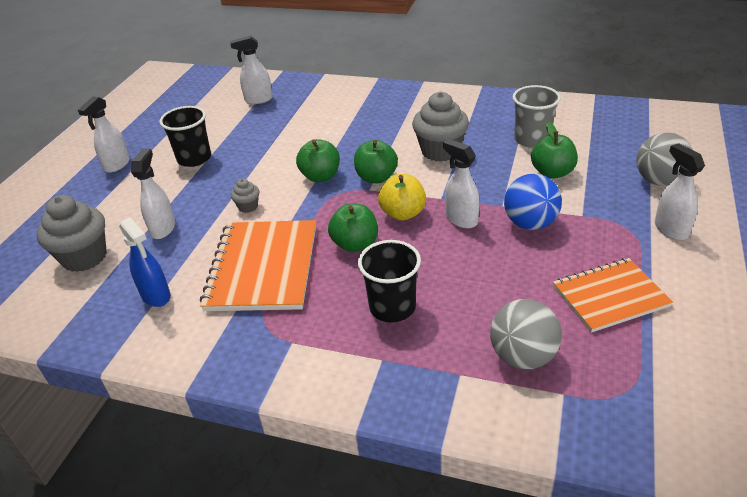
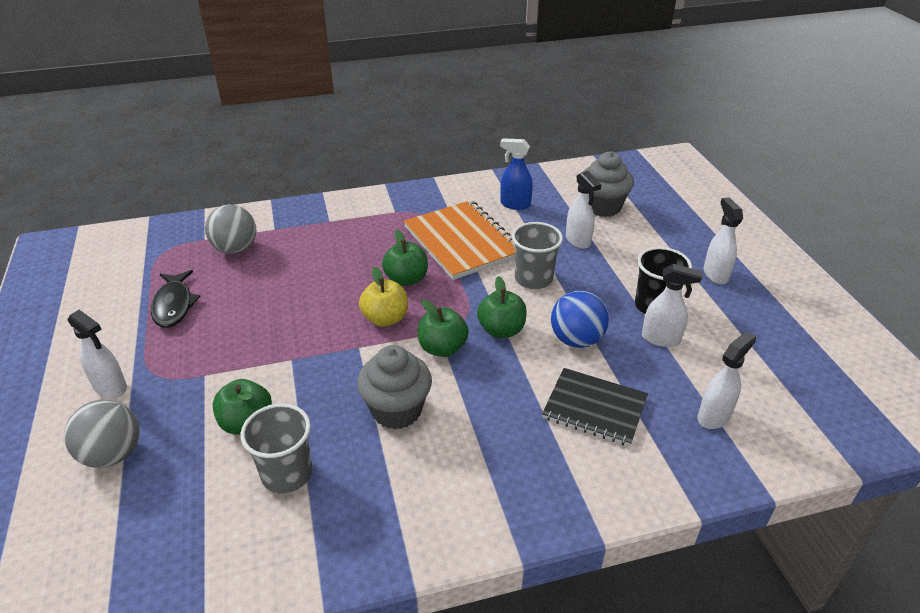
camera: 145 degrees right, 0 degrees up
(248, 206) = (533, 279): grey cupcake -> grey cup
(316, 119) = (594, 408): none -> black notebook
(392, 307) = (342, 248): black cup -> none
(461, 219) = (326, 330): white spray bottle -> white spray bottle (661, 339)
(530, 223) = (256, 348): blue ball -> blue ball (576, 340)
(610, 296) = (174, 305): orange notebook -> black fish

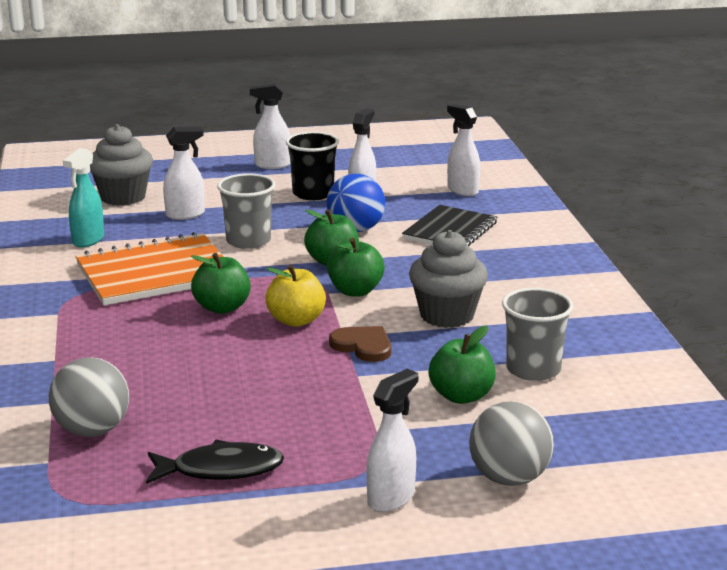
camera: 85 degrees left, 15 degrees down
(339, 359) = (363, 346): none -> brown heart
(515, 204) = (88, 240): blue spray bottle -> turquoise spray bottle

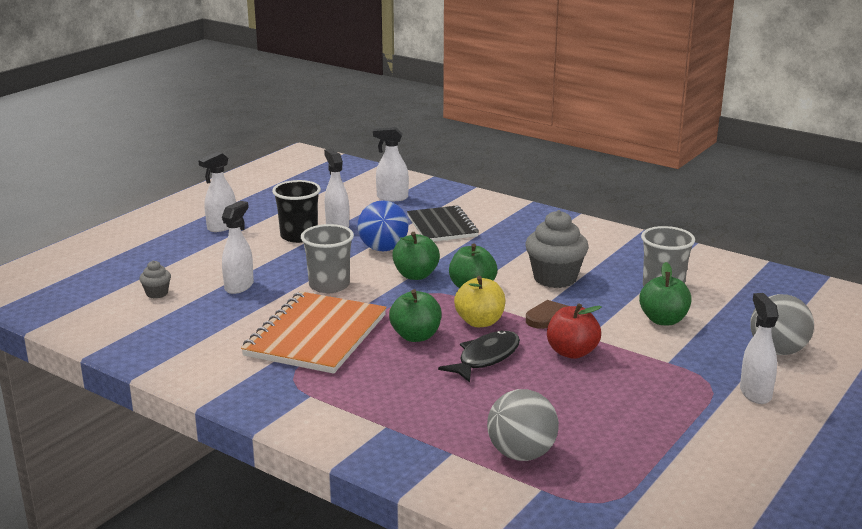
camera: 45 degrees left, 0 degrees up
(88, 240) = (206, 336): turquoise spray bottle -> none
(123, 197) = (157, 293): grey cupcake -> grey cupcake, size x0.48
(221, 470) = (645, 430): black fish -> black fish (486, 358)
(312, 380) = (572, 352): none -> red apple

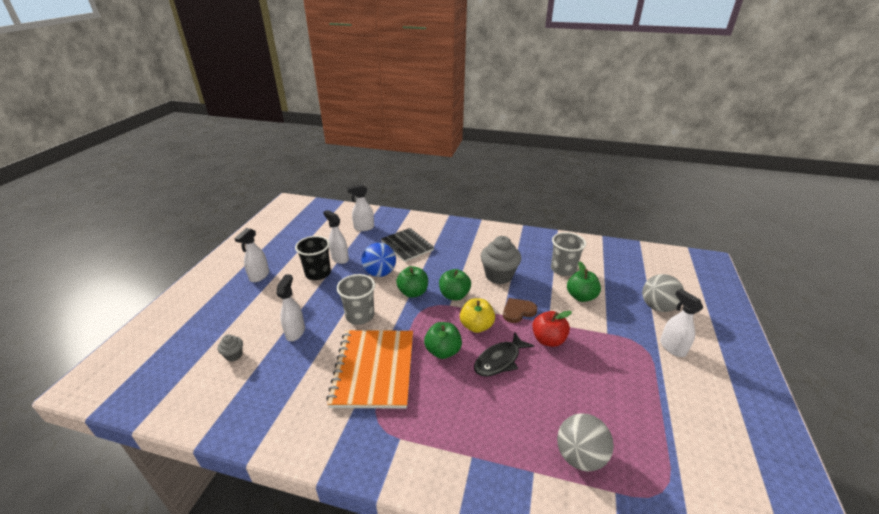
camera: 20 degrees left, 10 degrees up
(486, 358) = (499, 360): black fish -> black fish turned 150 degrees counterclockwise

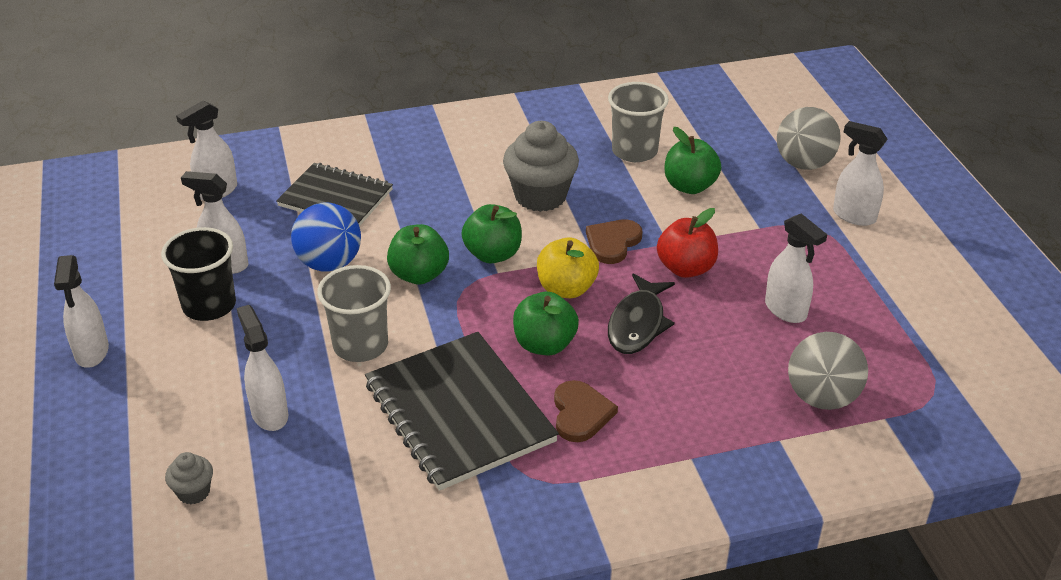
camera: 30 degrees left, 5 degrees up
(374, 369) = (459, 412): orange notebook -> black notebook
(431, 398) = (580, 413): none -> brown heart
(592, 388) = (786, 310): none -> white spray bottle

